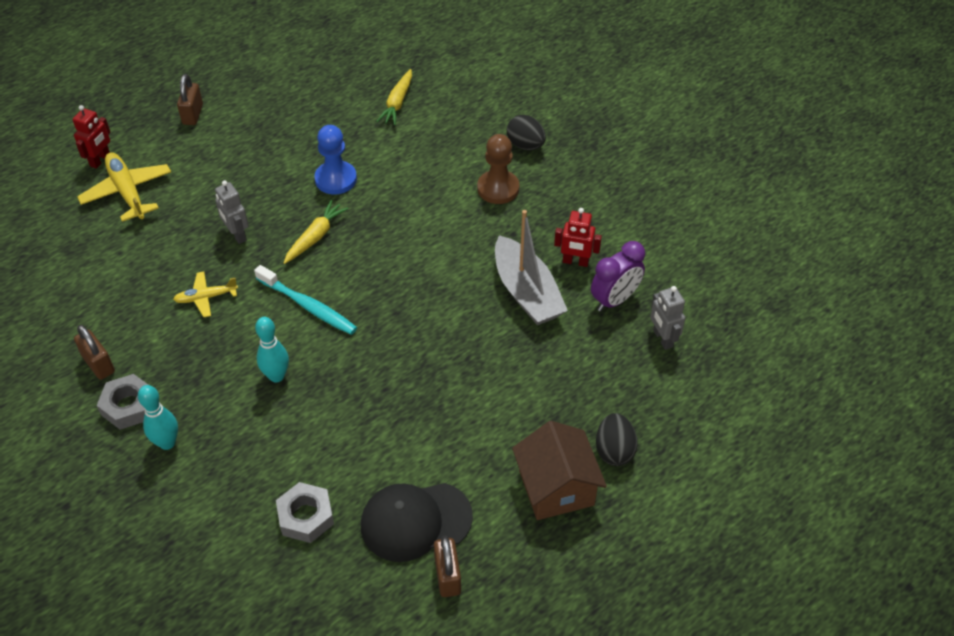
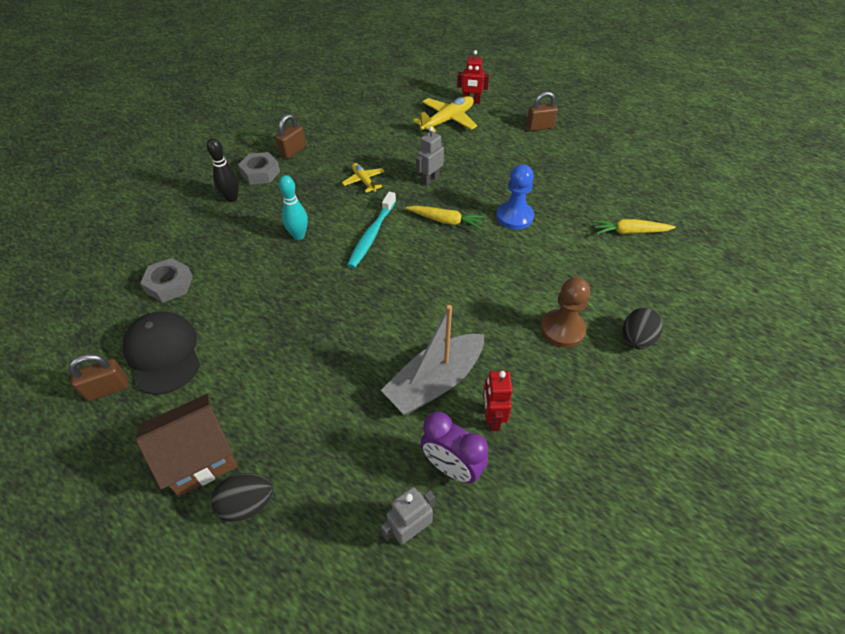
camera: 75 degrees right, 0 degrees up
(167, 443) = (232, 198): turquoise bowling pin -> black bowling pin

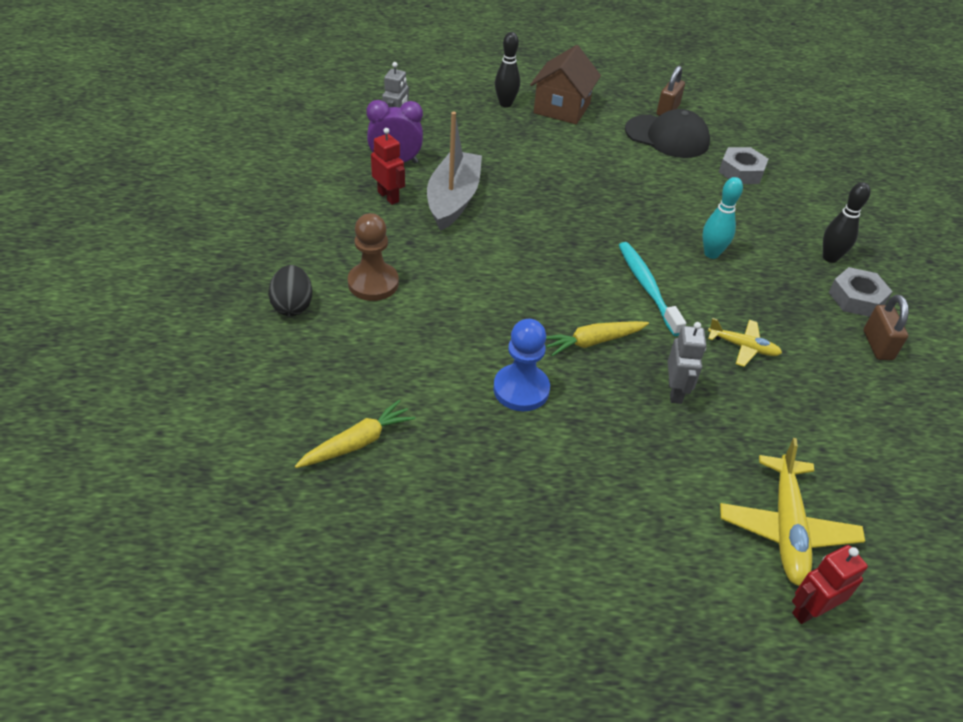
camera: 140 degrees right, 5 degrees down
(247, 504) = (505, 104): black egg -> black bowling pin
(539, 127) = (636, 609): brown padlock -> none

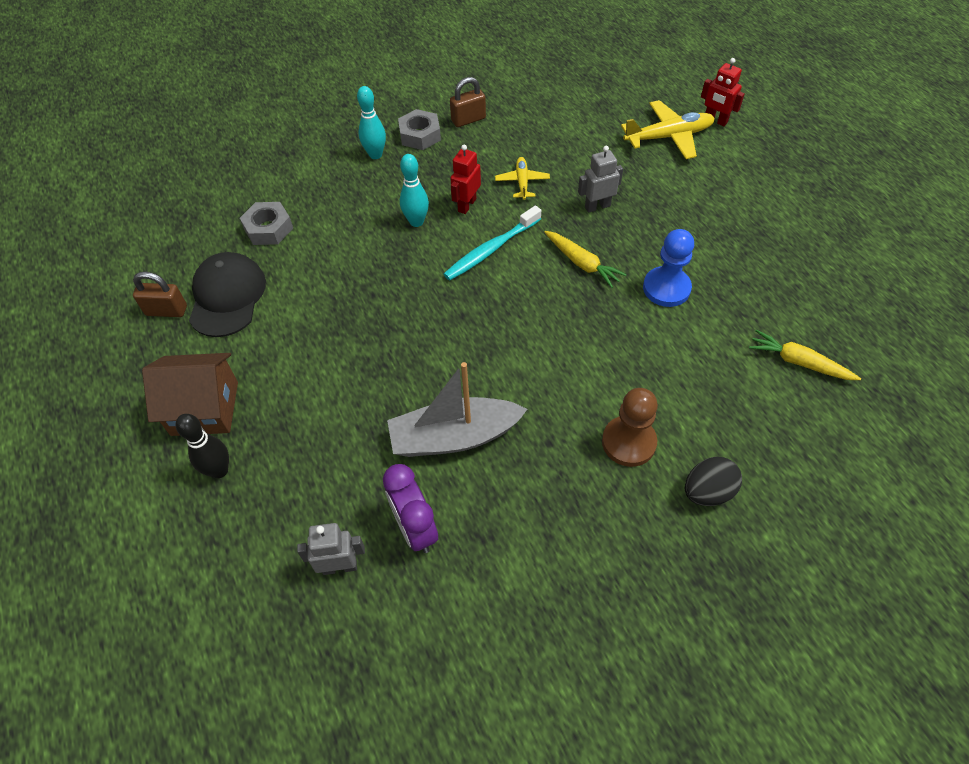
camera: 110 degrees left, 10 degrees up
(388, 197) = (487, 500): red robot -> red robot (466, 205)
(830, 258) = (375, 155): black bowling pin -> turquoise bowling pin

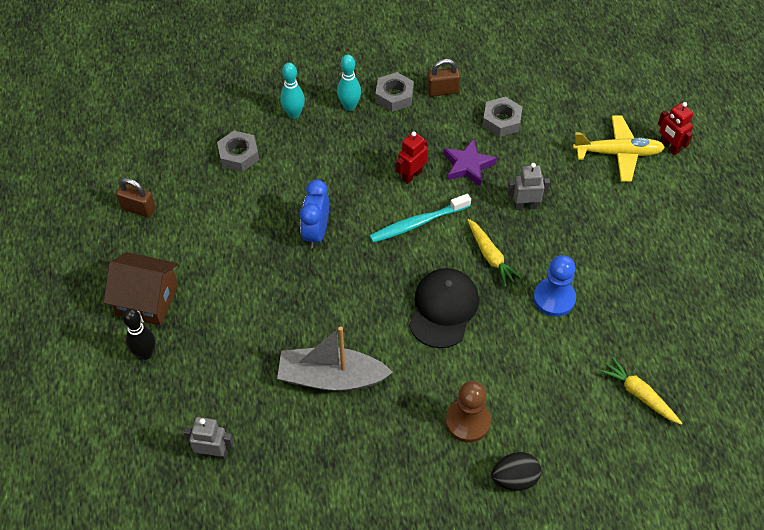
camera: 15 degrees right, 0 degrees up
(227, 297) = (189, 209): black cap -> black cap (443, 309)
(382, 286) = (316, 233): none -> blue clock
(415, 528) = (277, 441): purple clock -> none
(416, 222) = (363, 180): turquoise bowling pin -> turquoise bowling pin (294, 114)
(522, 182) = (468, 165): yellow plane -> purple star
(540, 133) = (501, 121): none -> grey nut

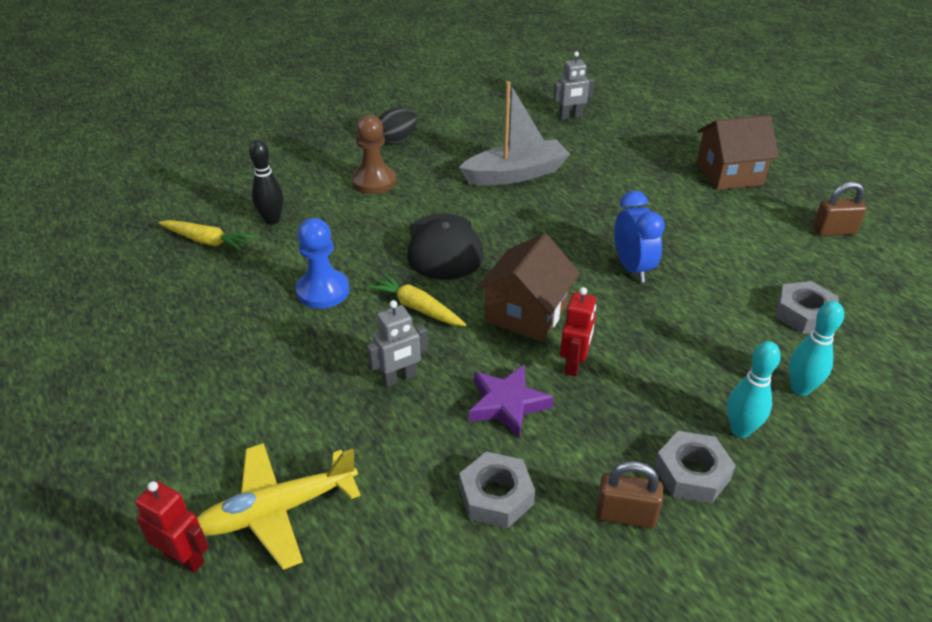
camera: 155 degrees right, 15 degrees down
(145, 353) = (686, 146): black bowling pin -> black bowling pin (272, 220)
(417, 223) = (526, 313): turquoise toothbrush -> brown house
(442, 91) = (625, 515): brown padlock -> brown padlock turned 45 degrees clockwise
(514, 479) = (316, 162): black egg -> black egg (397, 140)

